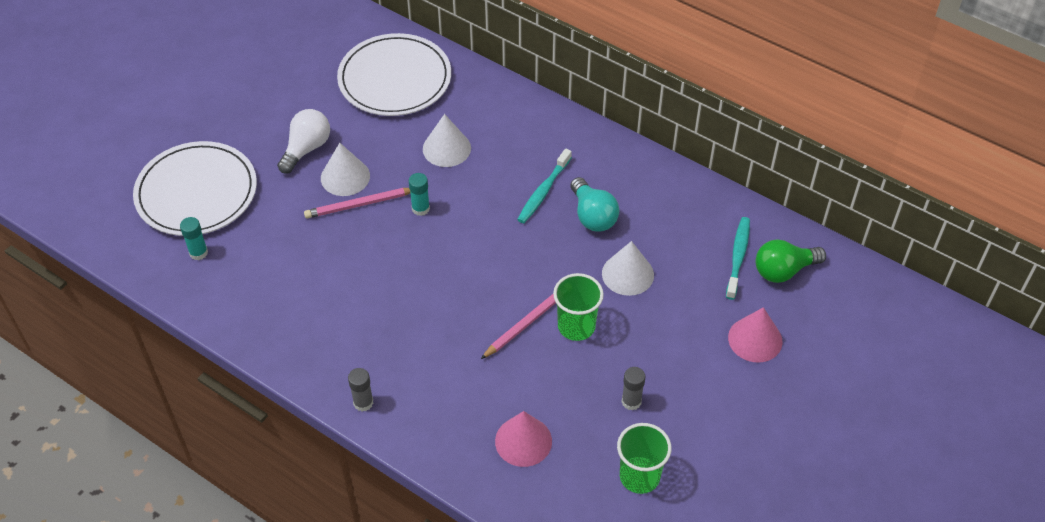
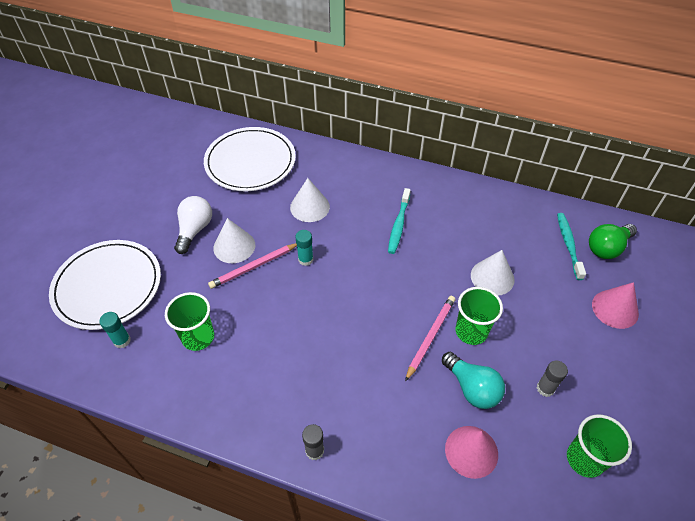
camera: 15 degrees left, 0 degrees up
(278, 266) = (198, 337): none -> green cup
(593, 216) = (445, 236): turquoise light bulb -> turquoise light bulb (472, 388)

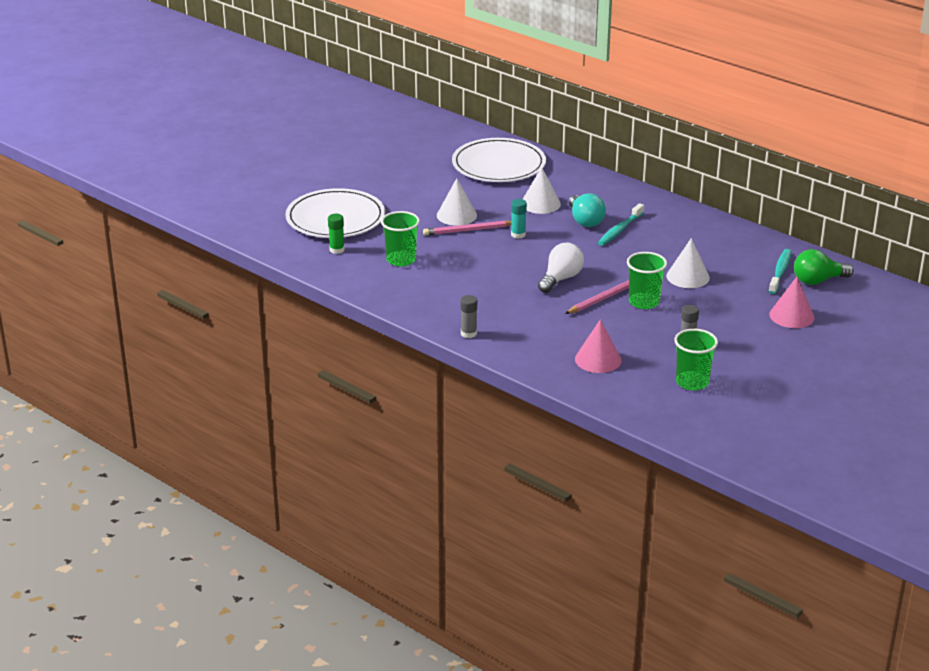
camera: 20 degrees right, 20 degrees down
(122, 340) = (337, 250): turquoise glue stick -> green glue stick
(195, 230) = (425, 199): white light bulb -> white light bulb (560, 279)
(472, 388) = (622, 330): turquoise light bulb -> turquoise light bulb (585, 221)

